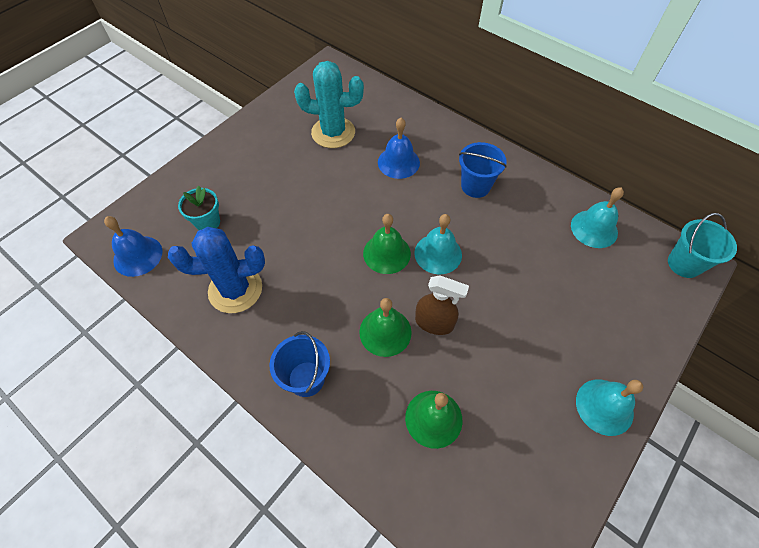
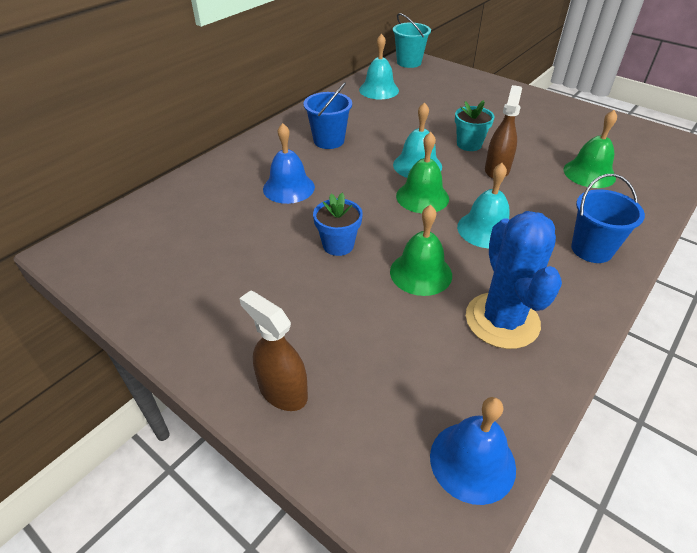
camera: 90 degrees left, 15 degrees down
(204, 172) = (282, 391): none -> brown spray bottle
(207, 222) = (392, 369): turquoise flower pot -> turquoise flower pot (469, 144)
(325, 195) = (338, 245): none -> blue flower pot
(333, 133) = (224, 242): turquoise cactus -> none
(385, 332) = (517, 198): green bell -> green bell (421, 273)
(604, 406) = (539, 102): turquoise bell -> turquoise bell (485, 229)

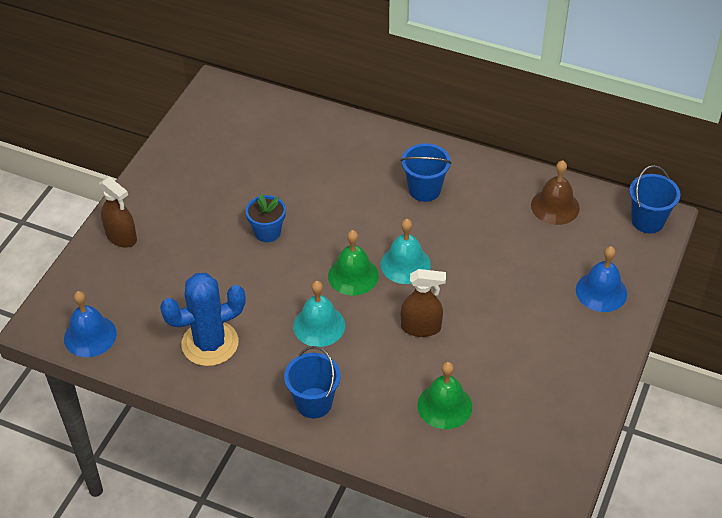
camera: 75 degrees right, 5 degrees up
(282, 391) = (121, 237): brown spray bottle -> brown spray bottle turned 105 degrees clockwise
(288, 188) = (335, 182): blue bell -> blue bell (601, 291)
(379, 90) = (555, 206): turquoise bell -> brown bell
(409, 62) = (647, 221): turquoise bucket -> blue bucket
(421, 273) = (249, 289): green bell -> none
(469, 144) = (463, 300): turquoise flower pot -> none

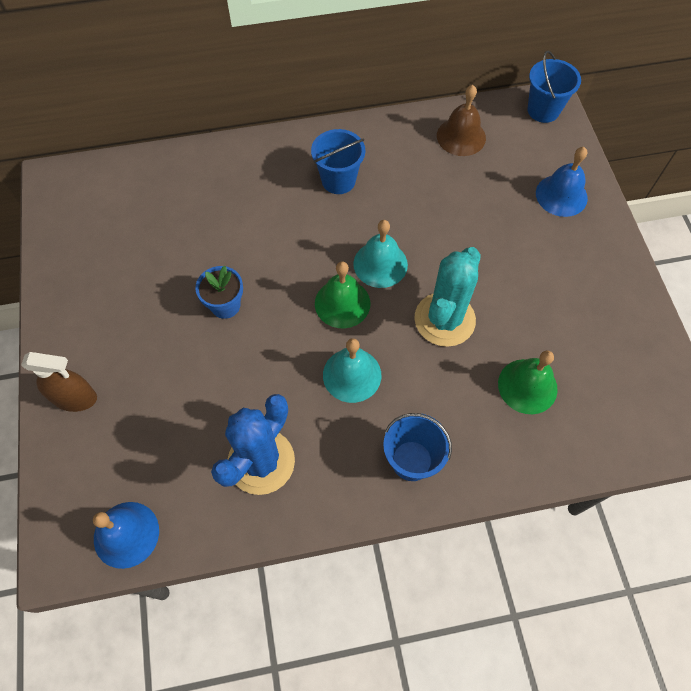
camera: 35 degrees left, 15 degrees up
(421, 327) = (444, 319): brown spray bottle -> turquoise cactus

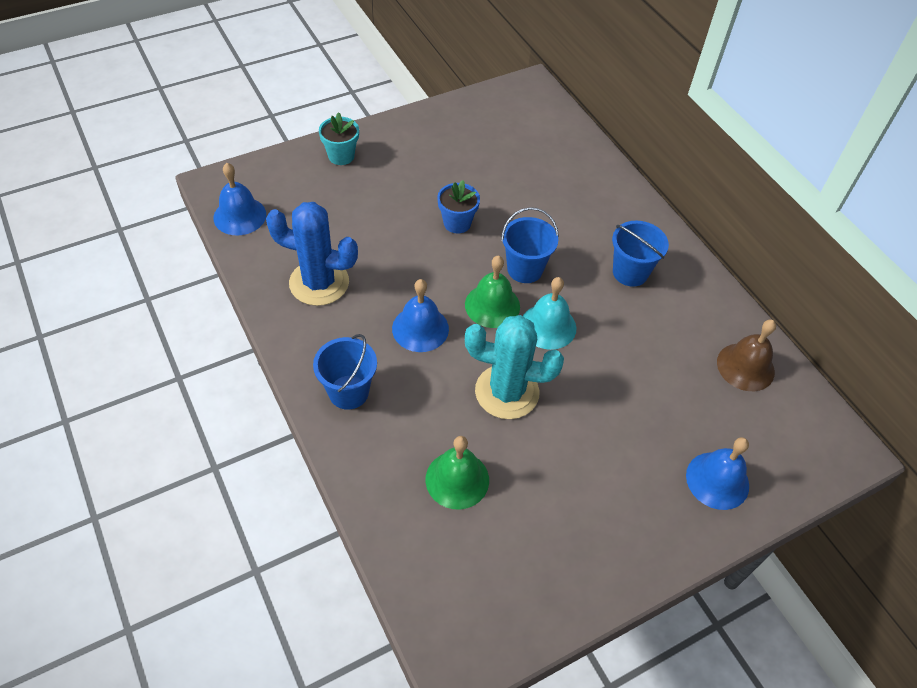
camera: 70 degrees right, 10 degrees down
(75, 398) = (341, 156): brown spray bottle -> turquoise flower pot
(352, 375) = (420, 328): turquoise bell -> blue bell
(543, 110) = (834, 444): blue bucket -> blue bucket (525, 269)

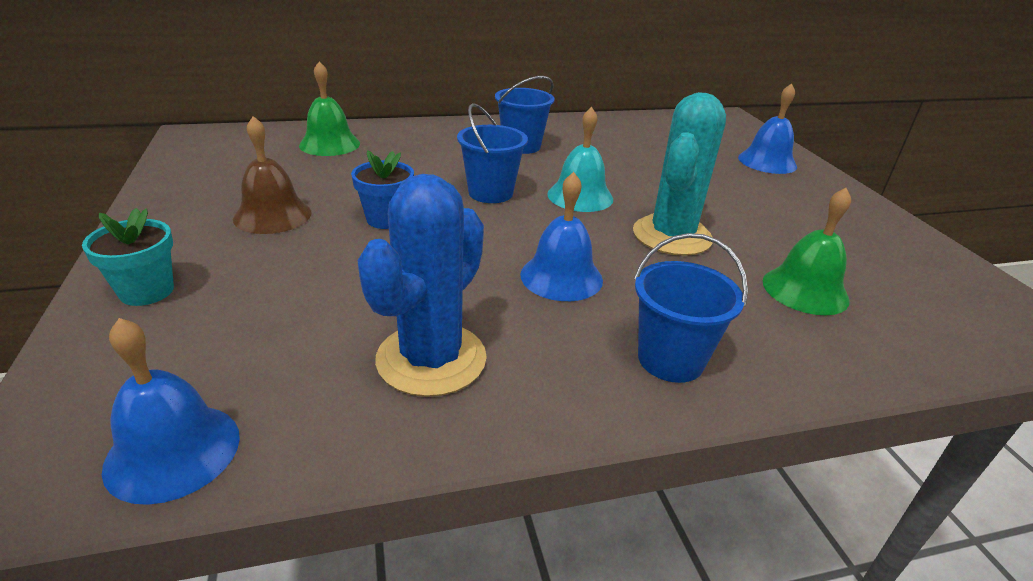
camera: 75 degrees left, 20 degrees down
(492, 305) = (538, 221): green bell -> green bell (329, 144)
(745, 367) = (646, 128): brown bell -> brown bell (272, 215)

